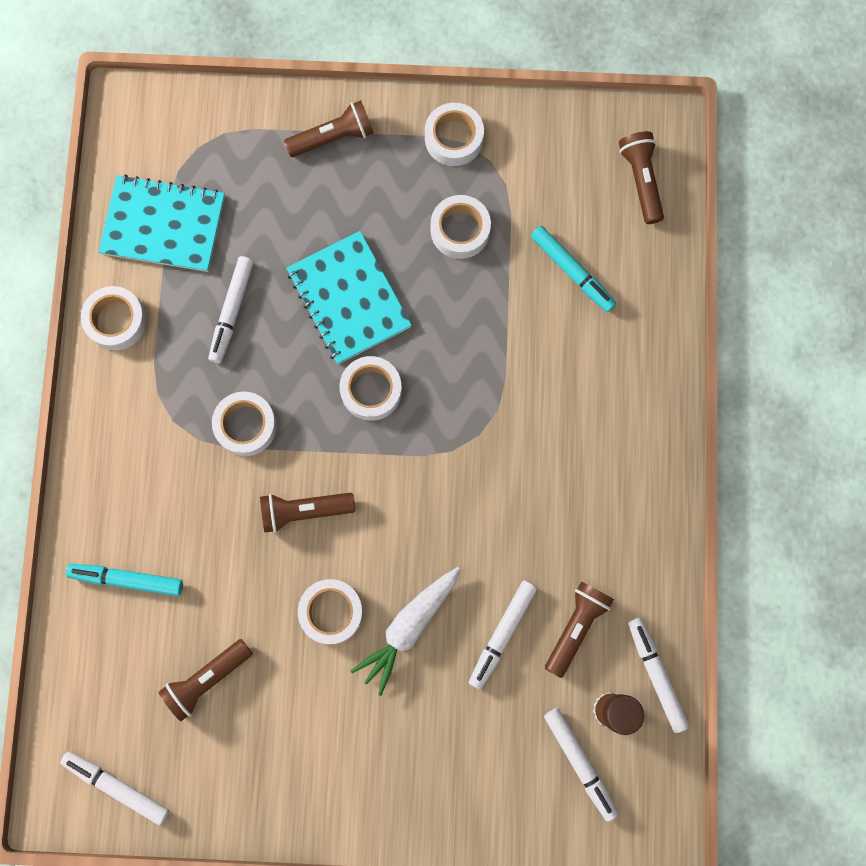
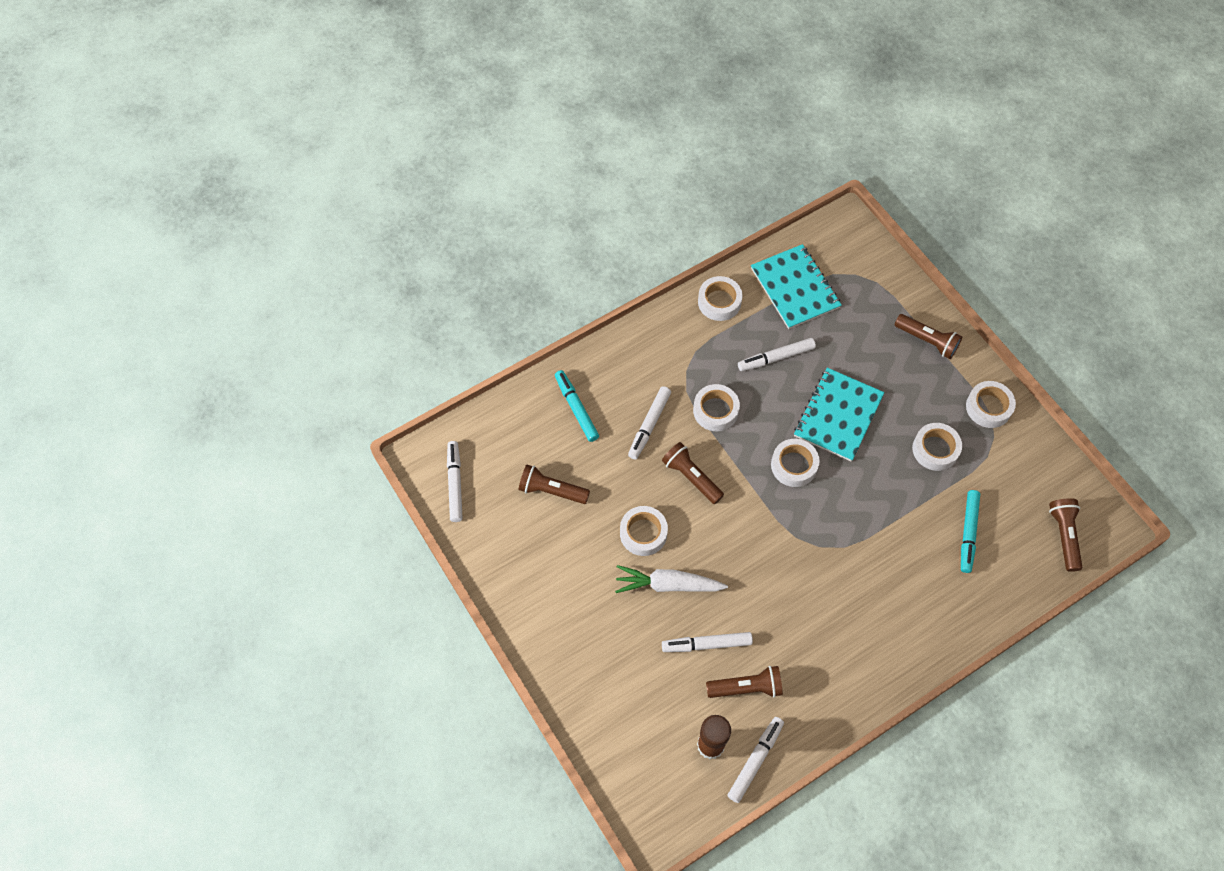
camera: 55 degrees right, 15 degrees down
(579, 762) = (663, 748): white marker -> white marker (649, 425)
(641, 180) = (1064, 536): brown flashlight -> brown flashlight turned 45 degrees counterclockwise

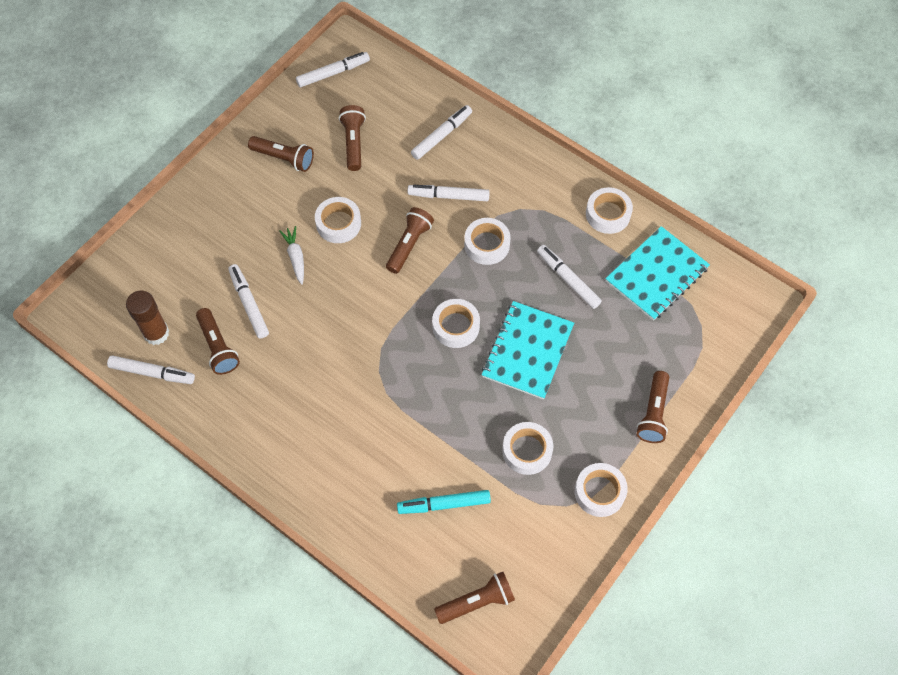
camera: 70 degrees right, 0 degrees up
(544, 562) = (284, 158): none -> brown flashlight
(576, 408) = (441, 135): turquoise marker -> white marker
(668, 585) = (295, 257): white carrot -> white carrot, size x0.63
(838, 415) = (527, 351): turquoise notebook -> turquoise notebook turned 75 degrees counterclockwise

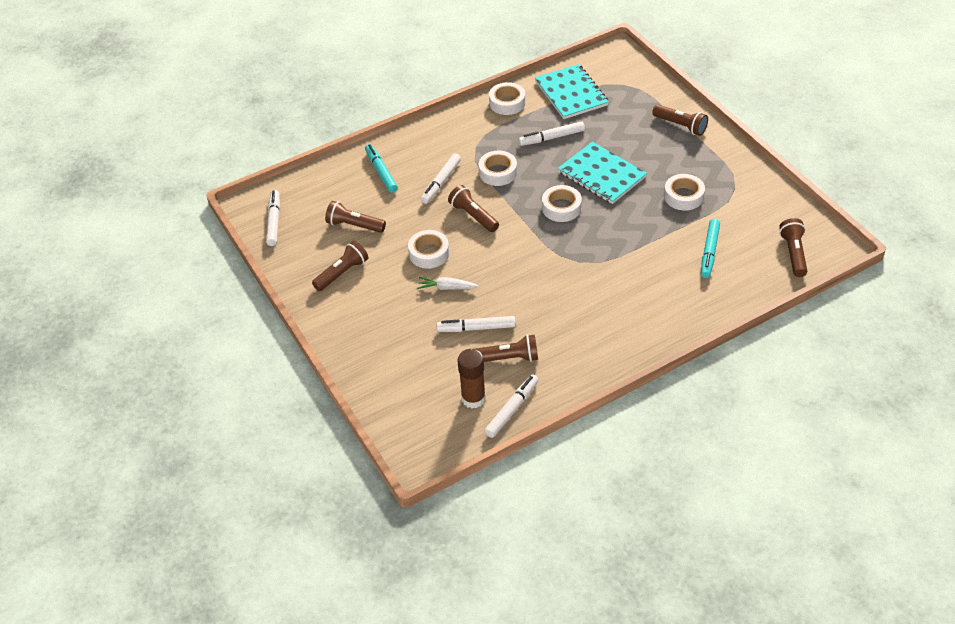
camera: 65 degrees left, 15 degrees down
(441, 135) = (381, 172): white marker -> turquoise marker
(599, 492) = (731, 168): white tape -> none

